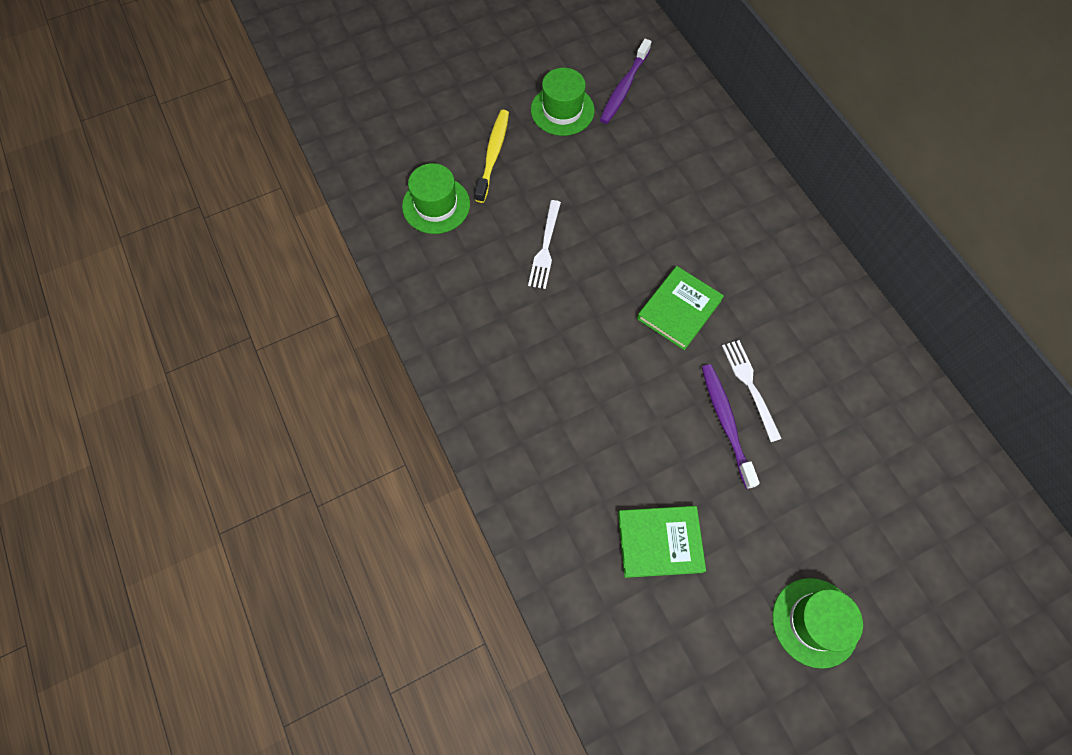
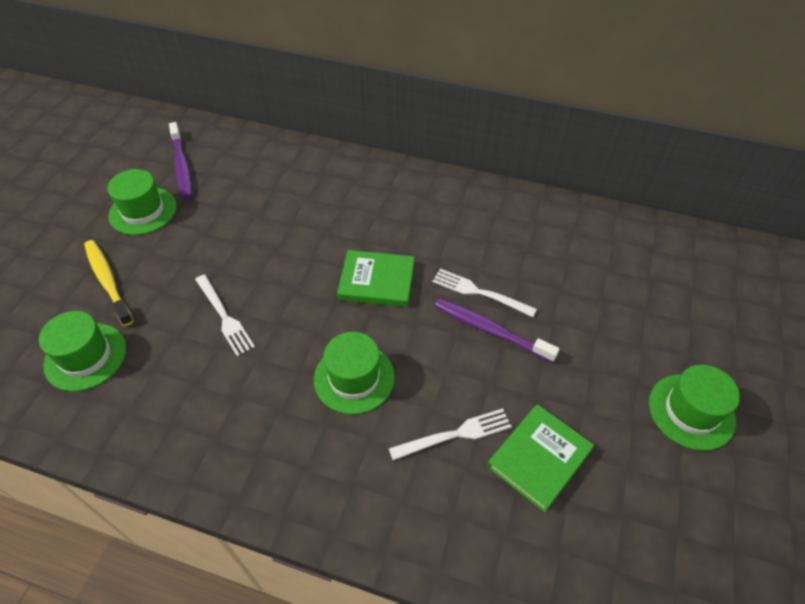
camera: 45 degrees left, 15 degrees down
(590, 370) = (354, 378): none -> green hat
(620, 472) = (456, 434): none -> white fork
(679, 309) = (377, 281): green book -> green book turned 75 degrees counterclockwise

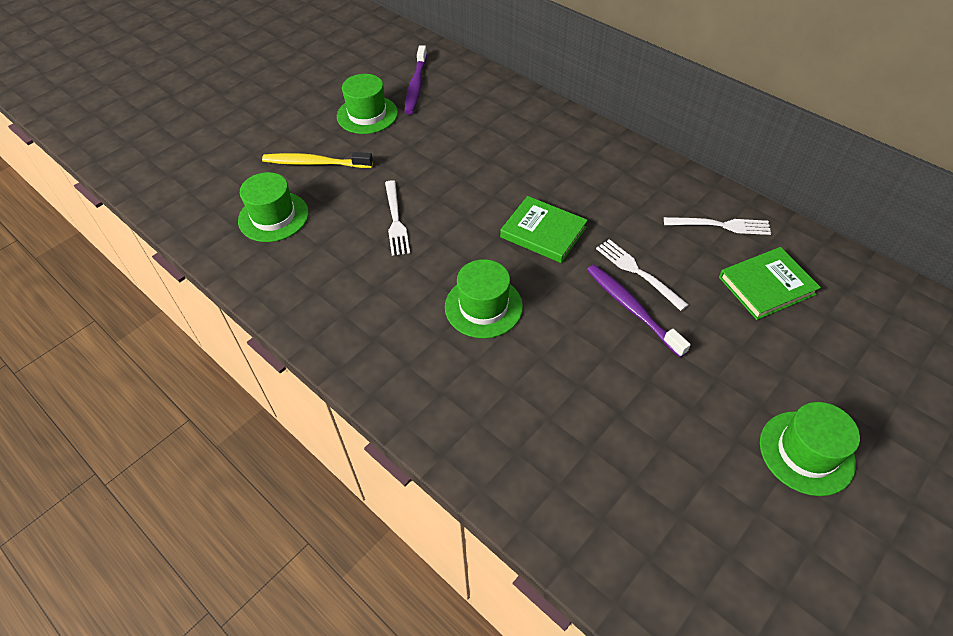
camera: 25 degrees right, 0 degrees up
(108, 281) = (315, 163): yellow toothbrush -> yellow toothbrush turned 75 degrees counterclockwise
(456, 434) = (553, 385): white fork -> white fork (721, 225)
(539, 458) = (623, 435): green book -> green book (766, 286)

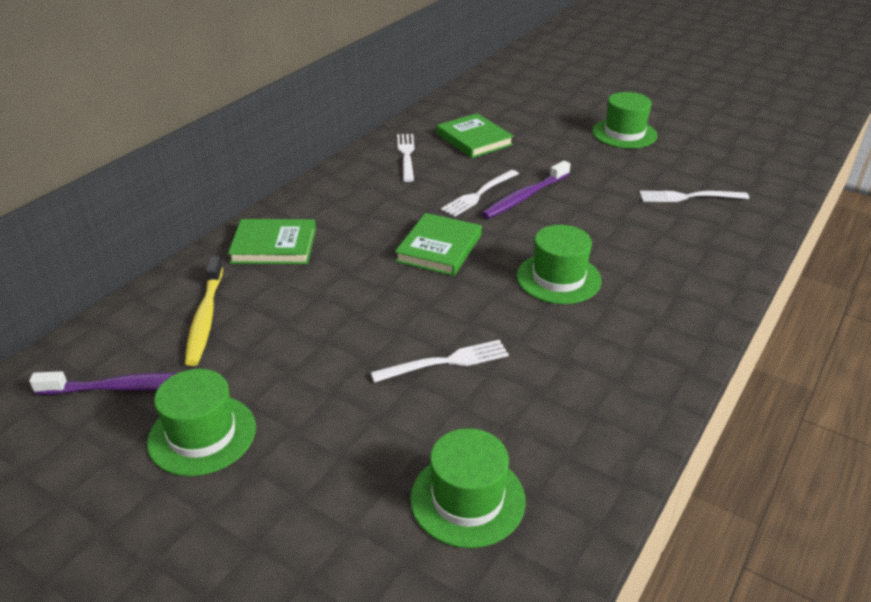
camera: 100 degrees left, 15 degrees down
(315, 163) = (332, 476): yellow toothbrush -> yellow toothbrush (205, 317)
(559, 138) = (274, 246): none -> green book
(627, 472) = (688, 197): none -> white fork

